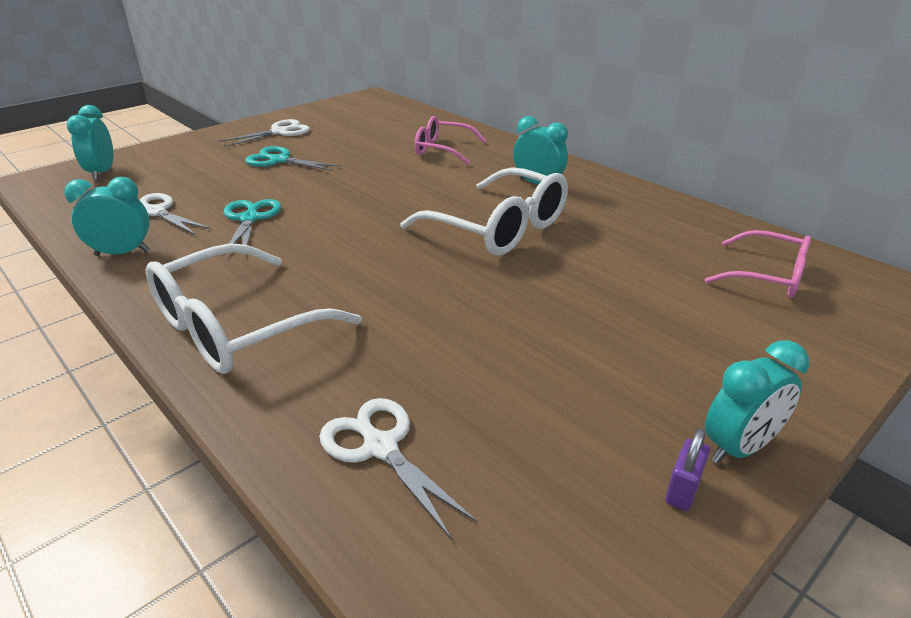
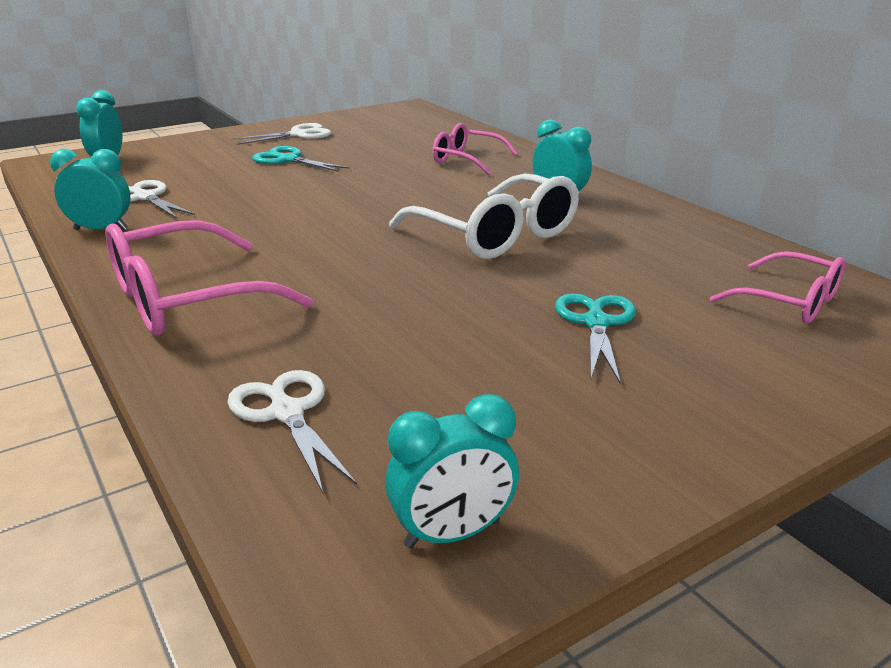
camera: 10 degrees right, 5 degrees down
(236, 327) = (185, 300): white glasses -> pink glasses
(250, 219) = (237, 209): turquoise scissors -> turquoise scissors (596, 323)
(682, 490) = (591, 484): purple padlock -> none
(738, 448) = (674, 454): turquoise clock -> turquoise clock (452, 534)

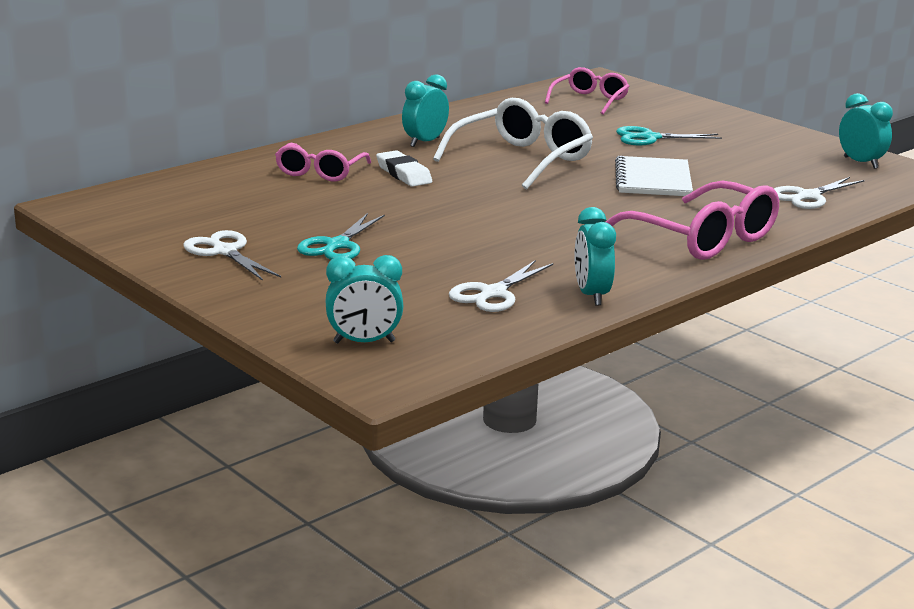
camera: 100 degrees left, 5 degrees down
(405, 299) = (653, 180): none -> white notebook
(455, 185) = (403, 174): none -> white eraser

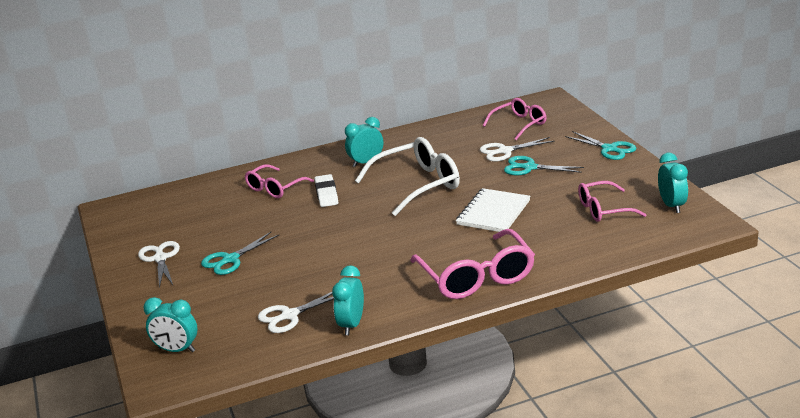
camera: 25 degrees right, 5 degrees up
(728, 118) = (609, 149): none -> turquoise scissors
(785, 170) = (603, 209): none -> pink glasses
(808, 196) = (595, 240): white scissors -> white scissors (505, 151)

